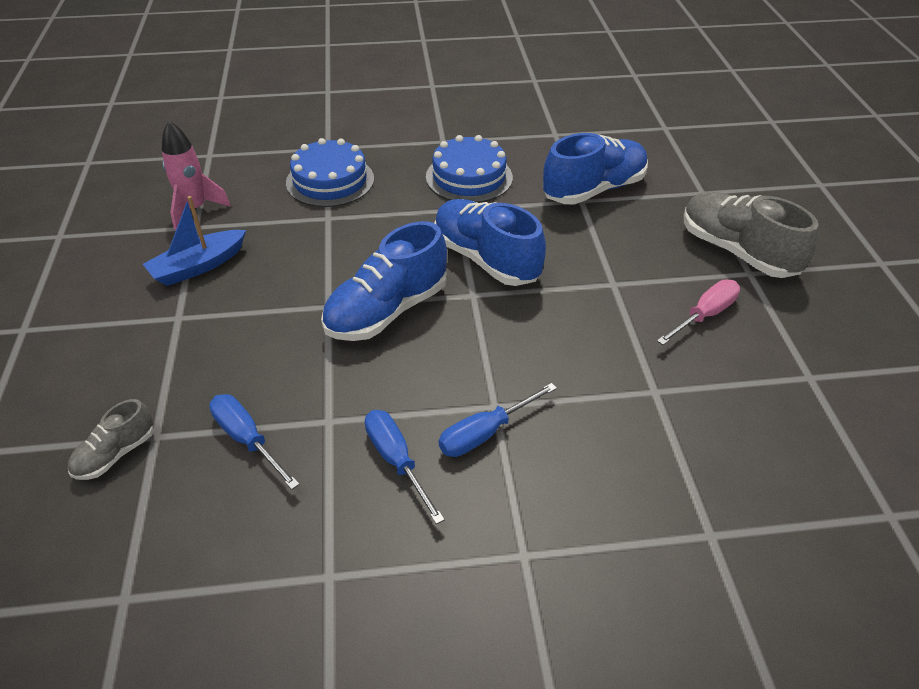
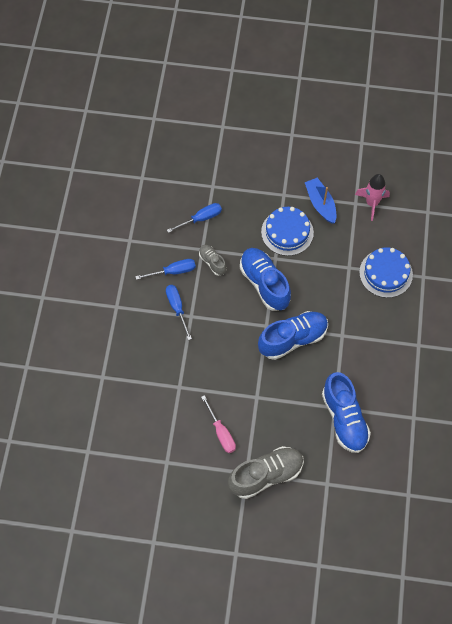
camera: 105 degrees right, 20 degrees up
(116, 454) = (207, 173): grey shoe -> grey shoe (212, 262)
(469, 177) = (373, 350): blue cake -> blue cake (287, 232)

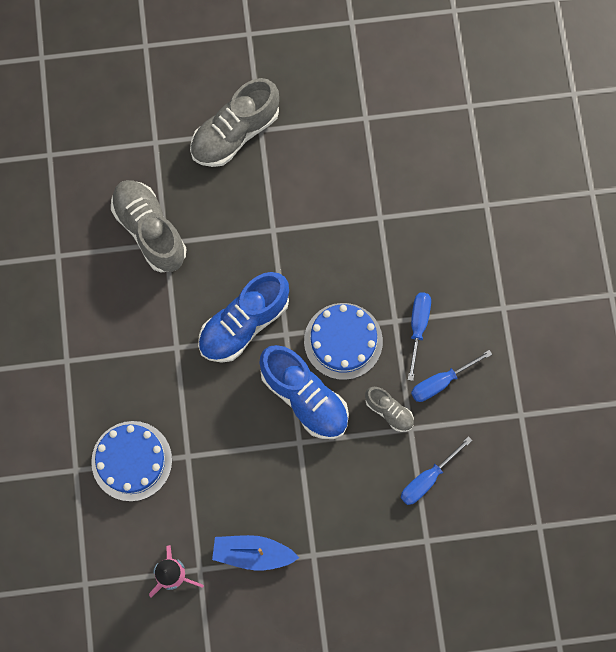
camera: 165 degrees right, 10 degrees up
(177, 308) = (418, 327): blue screwdriver -> blue screwdriver turned 135 degrees counterclockwise
(221, 432) = (307, 172): pink screwdriver -> none
(287, 232) = (292, 490): blue cake -> blue cake (343, 341)
(320, 204) = (253, 553): blue boat -> blue boat turned 135 degrees clockwise
(344, 418) = (150, 230): blue shoe -> grey shoe

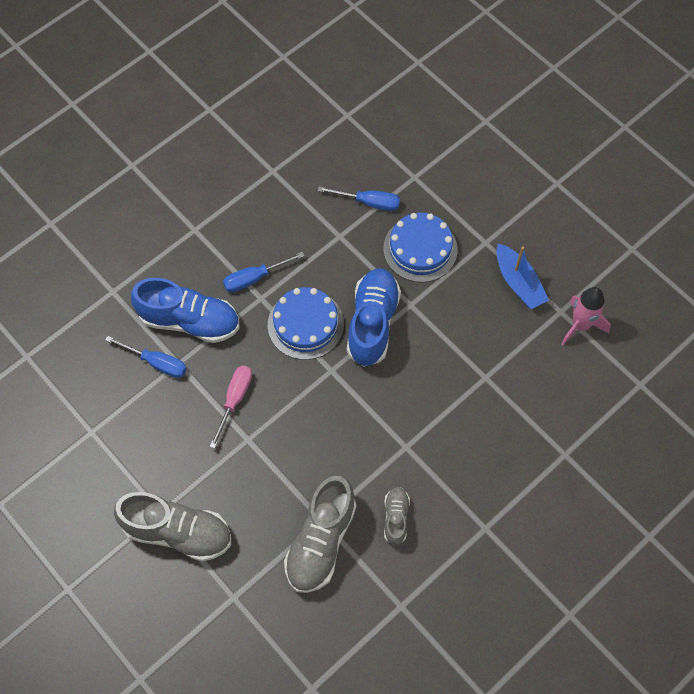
camera: 125 degrees left, 10 degrees down
(131, 461) = (523, 416): blue cake -> blue cake (420, 249)
(244, 323) = (346, 407): blue shoe -> blue shoe (189, 321)
(315, 241) = (234, 400): none -> pink screwdriver
(389, 411) = (337, 258): grey shoe -> grey shoe (396, 518)
(441, 382) = (287, 237): blue screwdriver -> blue screwdriver (156, 363)

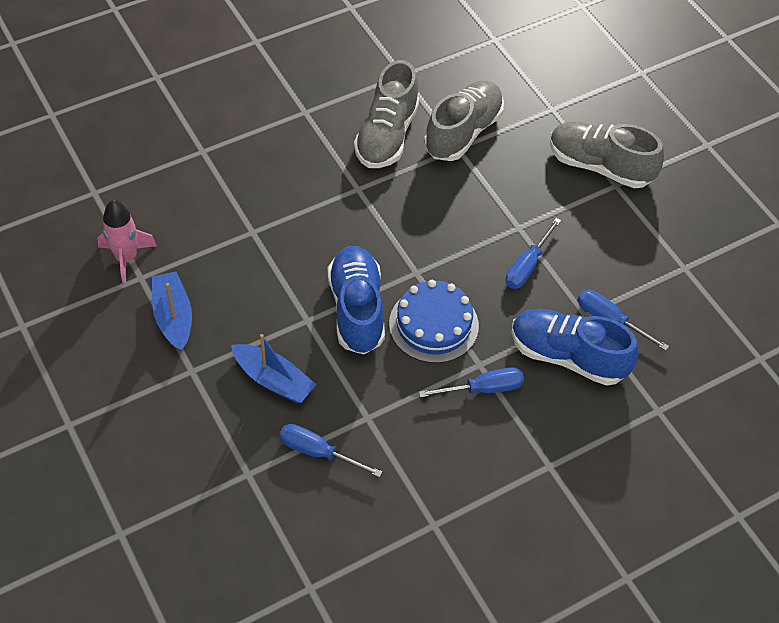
camera: 170 degrees left, 10 degrees down
(234, 400) = (527, 266): pink screwdriver -> blue screwdriver
(372, 323) = (357, 309): blue shoe -> blue shoe turned 150 degrees clockwise
(396, 518) = (386, 135): grey shoe -> grey shoe, size x1.93
(420, 249) = (273, 380): blue cake -> blue boat

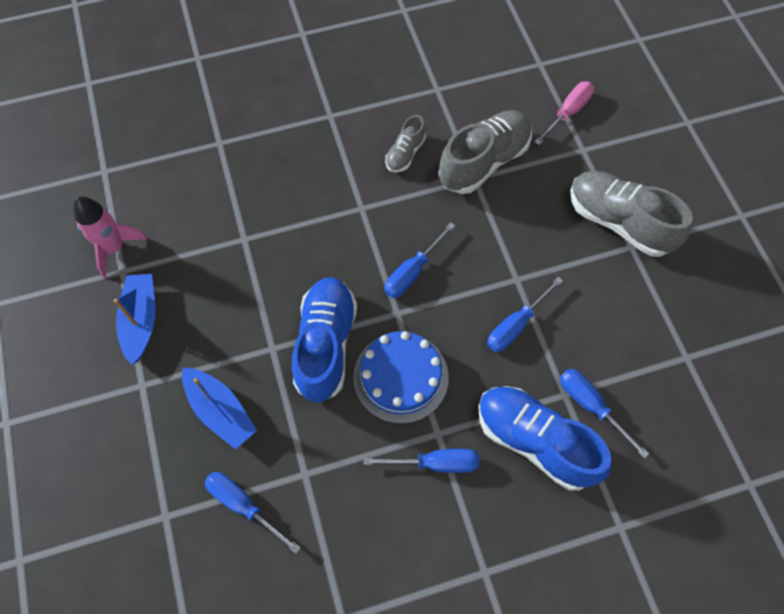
camera: 15 degrees right, 10 degrees up
(386, 135) = (405, 153): grey shoe -> grey shoe, size x0.52
(421, 236) = (412, 272): none -> blue screwdriver
(531, 79) = (568, 113): none -> pink screwdriver

